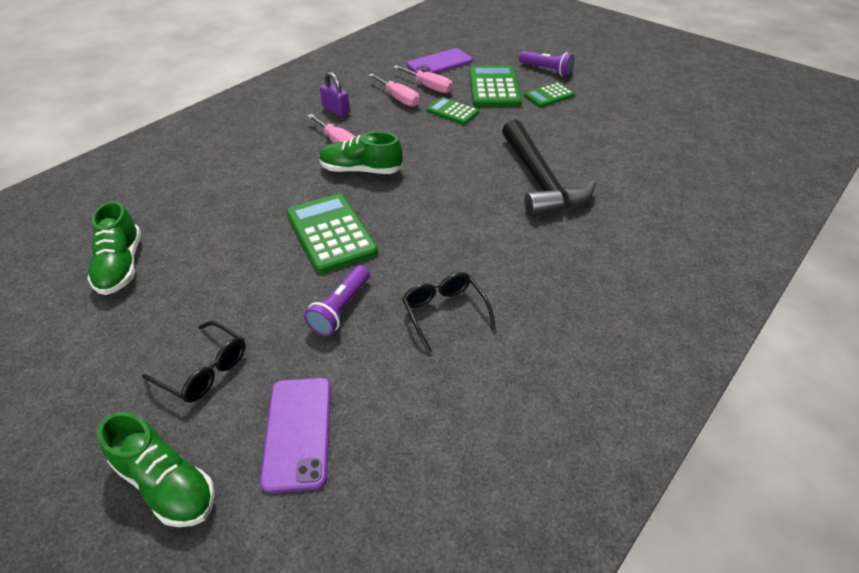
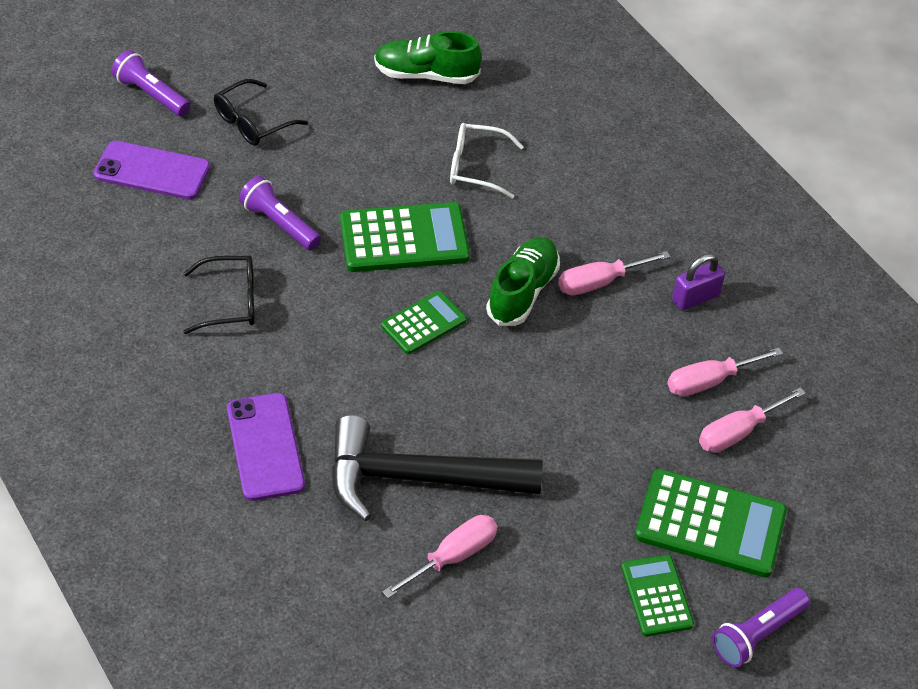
camera: 105 degrees right, 5 degrees up
(166, 483) = (151, 94): green shoe -> purple flashlight
(238, 214) = (476, 167): none -> white glasses
(439, 63) = (825, 474): purple phone -> purple phone (265, 447)
(452, 112) = (644, 438): green calculator -> green calculator (423, 323)
(582, 157) = (453, 557): none -> pink screwdriver

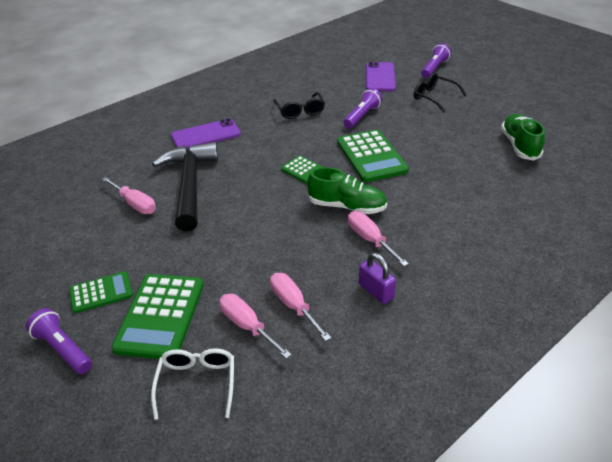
camera: 85 degrees right, 10 degrees down
(476, 167) = (449, 175): white glasses -> white glasses (197, 384)

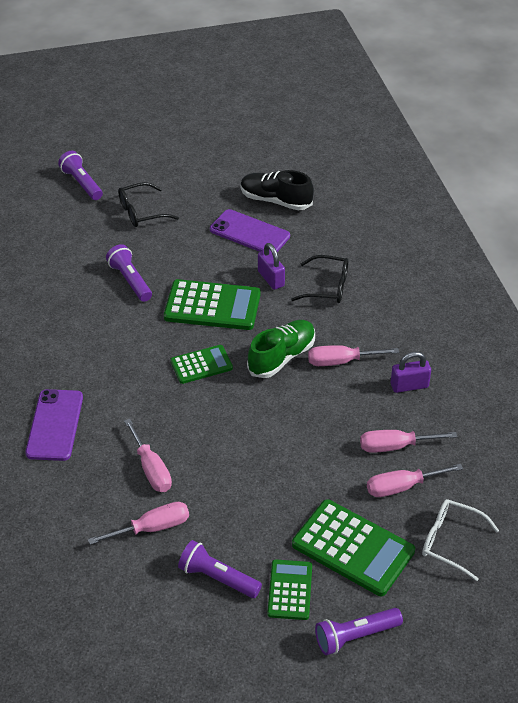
camera: 65 degrees left, 5 degrees up
(100, 250) = (217, 578): none -> purple flashlight
(190, 185) = (151, 469): black hammer -> pink screwdriver
(300, 111) = (74, 325): black glasses -> black glasses (327, 287)
(380, 77) = (60, 232): purple phone -> purple phone (249, 233)
(429, 173) = (271, 279): none -> purple padlock
(519, 146) = (275, 201): green shoe -> black shoe

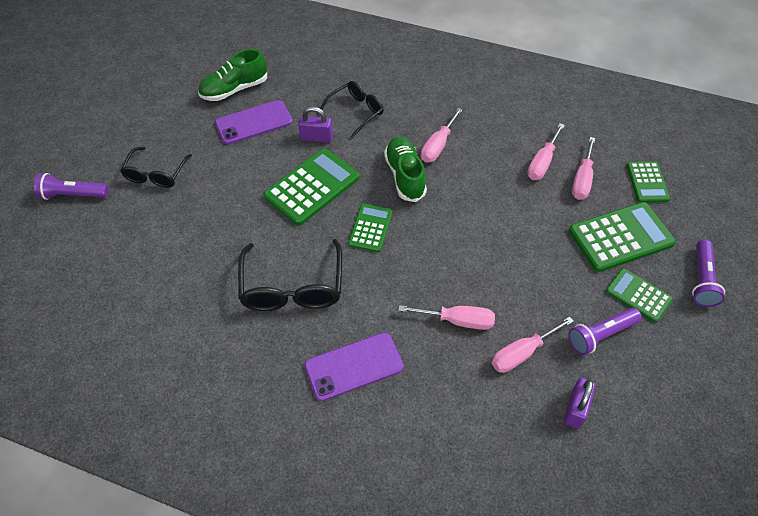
camera: 55 degrees left, 10 degrees up
(54, 425) = (354, 366): purple phone -> purple phone turned 60 degrees counterclockwise
(100, 349) = (292, 286): none -> black glasses
(130, 280) = (230, 224): purple flashlight -> none
(152, 528) = (522, 353): pink screwdriver -> pink screwdriver turned 135 degrees counterclockwise
(275, 201) = (235, 89): black shoe -> green shoe
(409, 386) = (491, 124): purple padlock -> purple padlock (575, 409)
(451, 542) = (647, 182): white glasses -> green calculator

